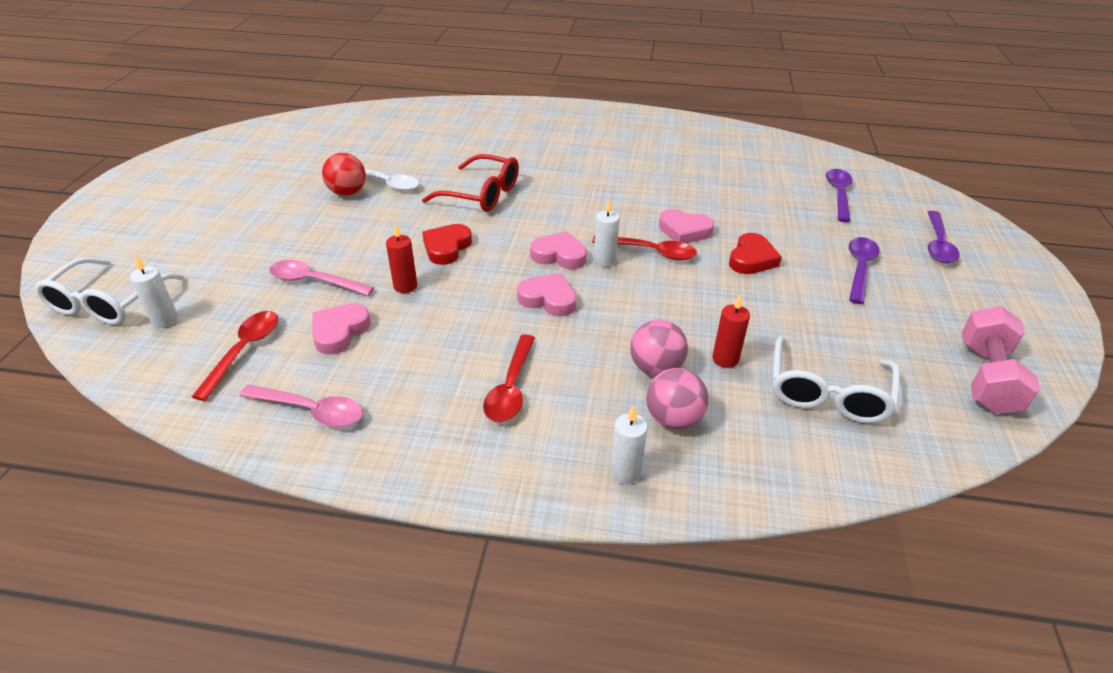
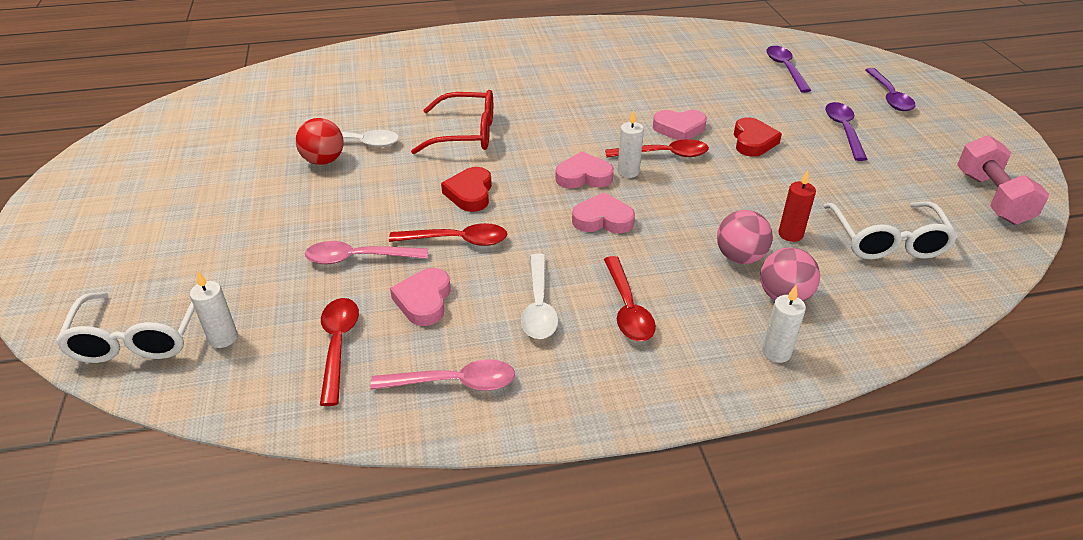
camera: 20 degrees left, 0 degrees up
(405, 286) = (457, 240): red candle -> red spoon
(433, 363) = (539, 306): none -> white spoon

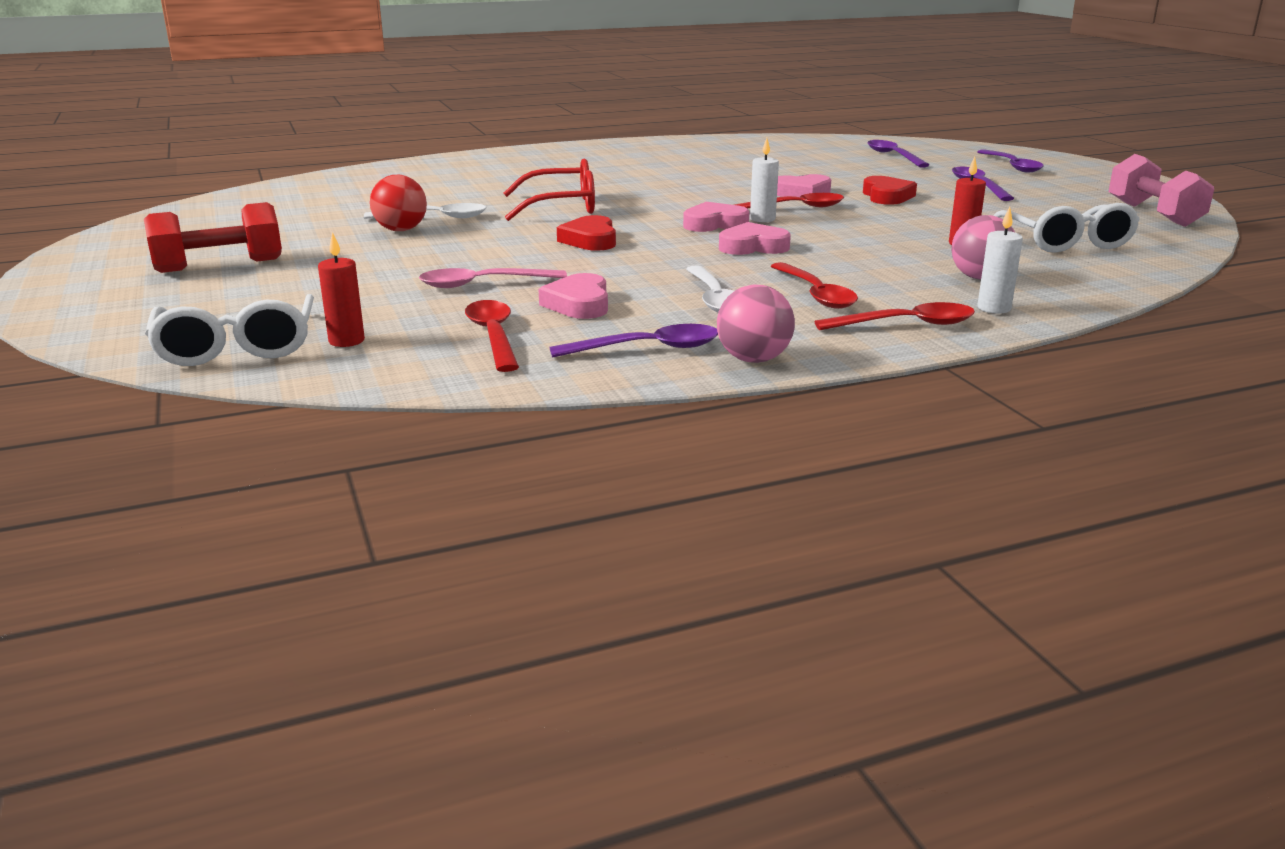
camera: 10 degrees left, 15 degrees down
(167, 205) = (219, 266): none -> red dumbbell
(223, 338) = (346, 341): white candle -> red candle
(454, 383) = (647, 349): pink spoon -> purple spoon
(457, 240) = (594, 267): red spoon -> red spoon (905, 324)
(740, 257) = (918, 259): pink ball -> pink ball (753, 359)

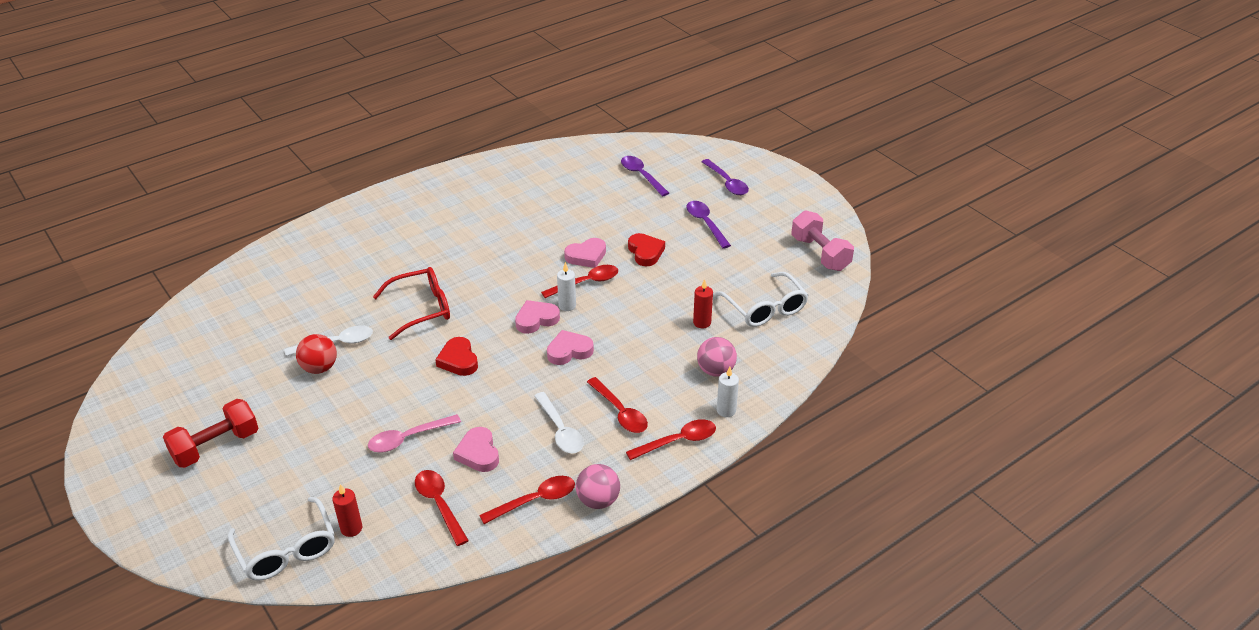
camera: 15 degrees left, 15 degrees up
(647, 349) = (535, 500): purple spoon -> red spoon

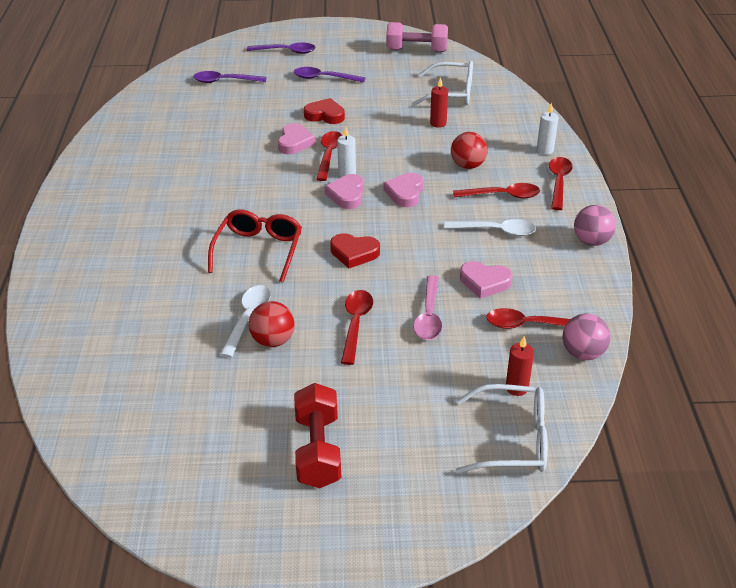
camera: 55 degrees left, 0 degrees up
(535, 500) = (566, 272): red spoon -> red spoon (355, 324)
(649, 370) = (467, 165): none -> red ball
(715, 370) = (497, 138): pink ball -> pink ball (583, 353)

